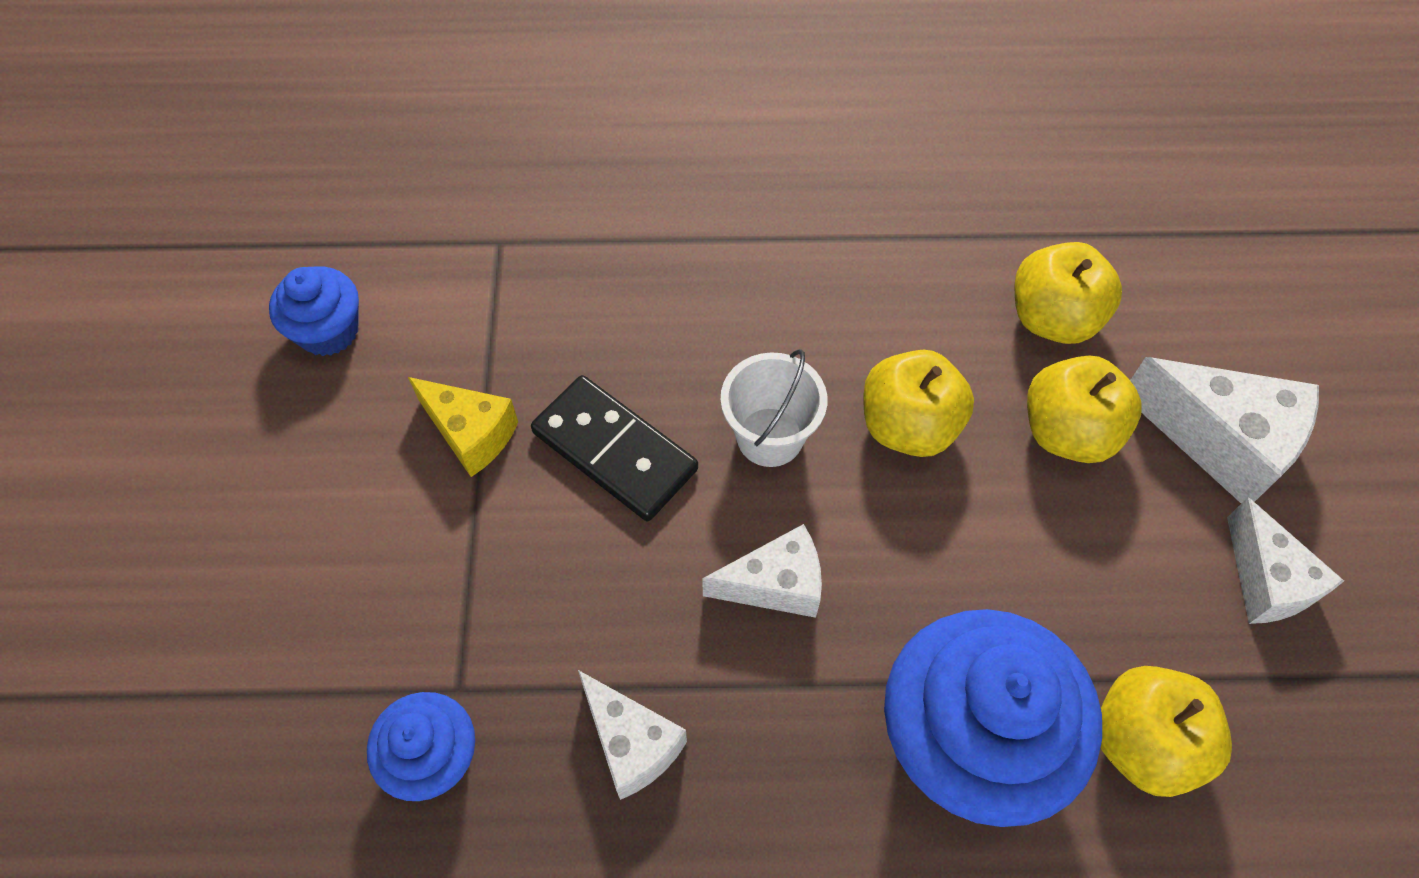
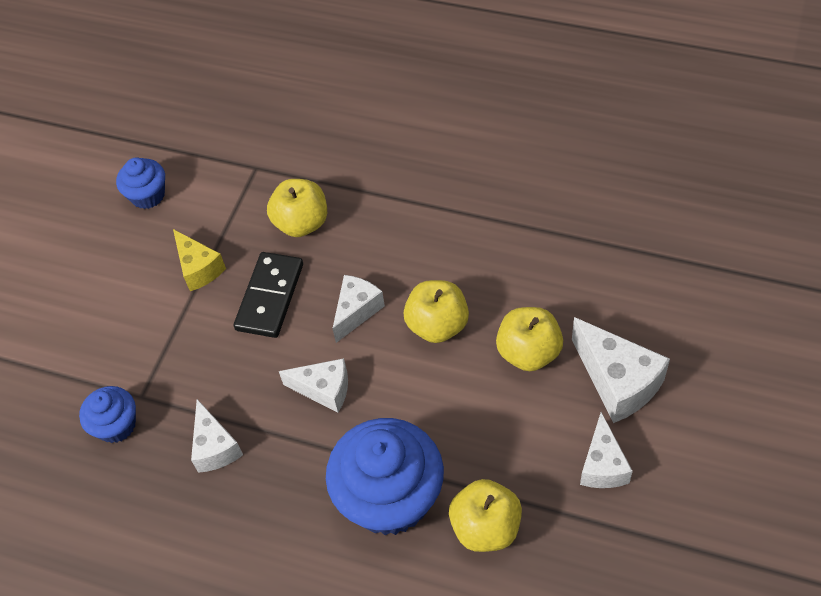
camera: 25 degrees right, 5 degrees down
(615, 451) = (270, 297): black domino -> black domino turned 45 degrees clockwise
(769, 437) = (356, 311): white bucket -> white cheese
(1053, 318) = (553, 286): yellow apple -> yellow apple (301, 223)

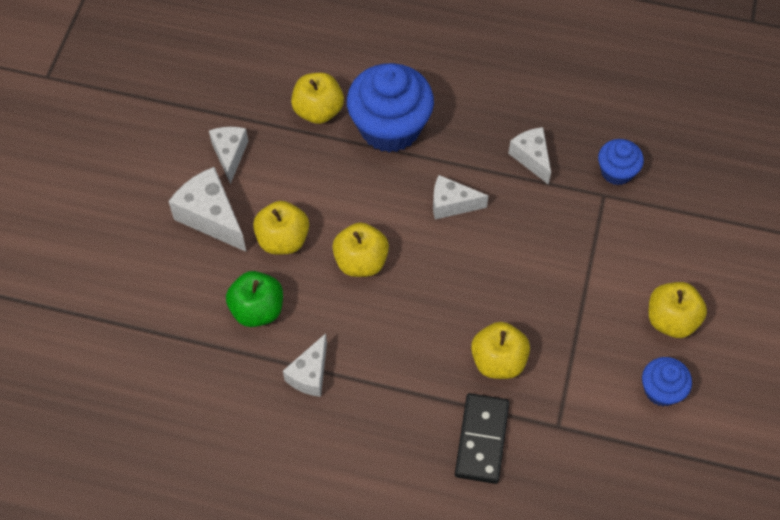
camera: 170 degrees right, 5 degrees up
(114, 258) = (671, 320): none -> yellow apple
(199, 268) = (586, 311): yellow cheese -> none
(270, 297) = (513, 284): black domino -> black domino (481, 439)
(356, 311) = (433, 272): white cheese -> white cheese (310, 374)
(554, 276) = (257, 310): none -> green apple

